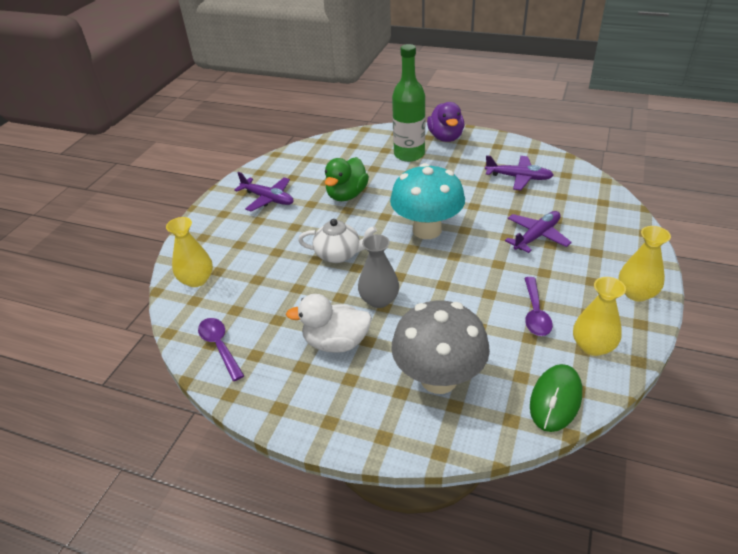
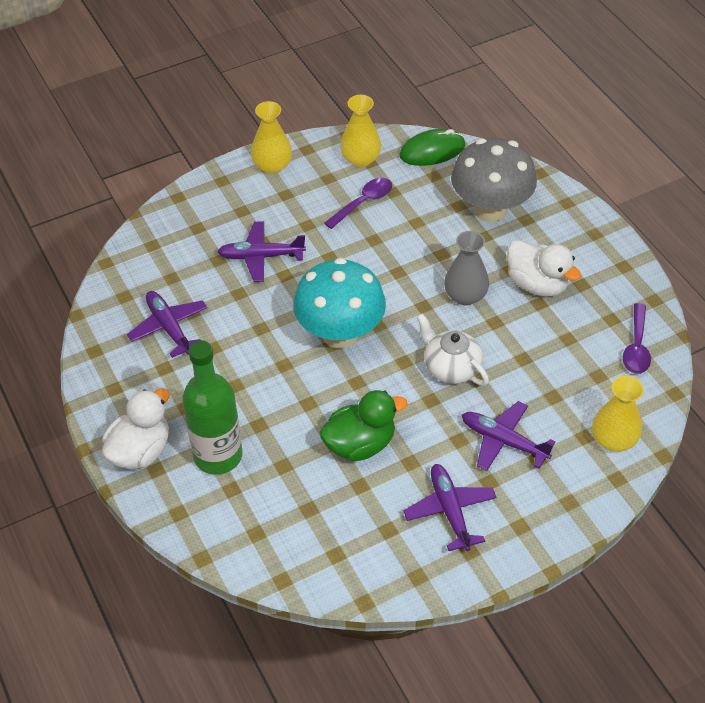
camera: 140 degrees left, 10 degrees up
(267, 240) = (503, 441): none -> purple plane
(445, 137) = (140, 451): purple duck -> white duck

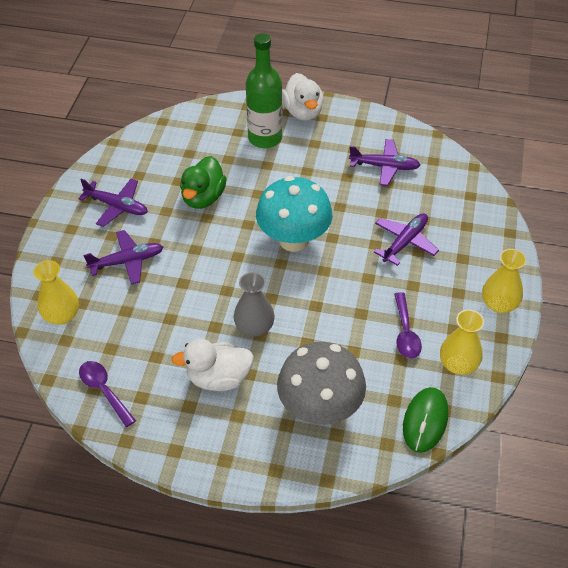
camera: 130 degrees right, 0 degrees up
(451, 368) = (206, 275): white teapot -> none

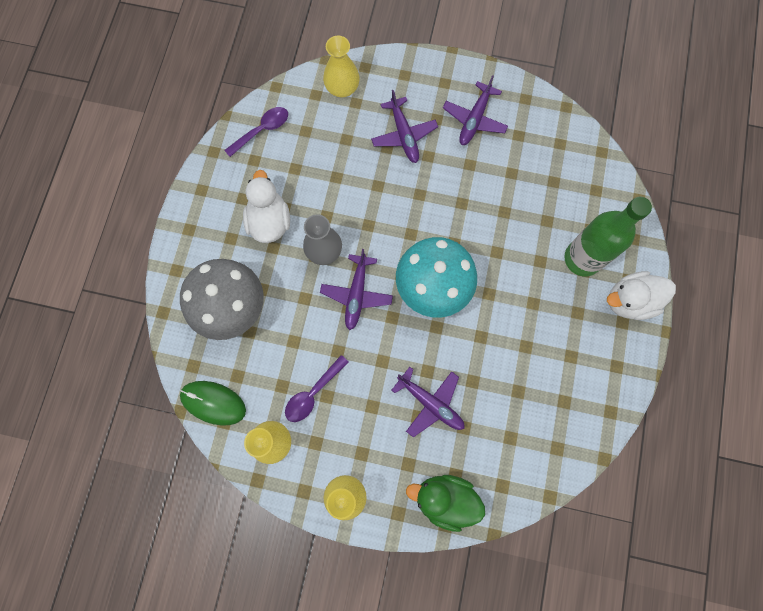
camera: 90 degrees right, 25 degrees up
(203, 197) = (489, 198): green duck -> green duck (445, 499)
(385, 167) = (544, 390): purple plane -> purple plane (356, 294)
(405, 333) = (313, 393): purple spoon -> purple spoon turned 45 degrees counterclockwise

